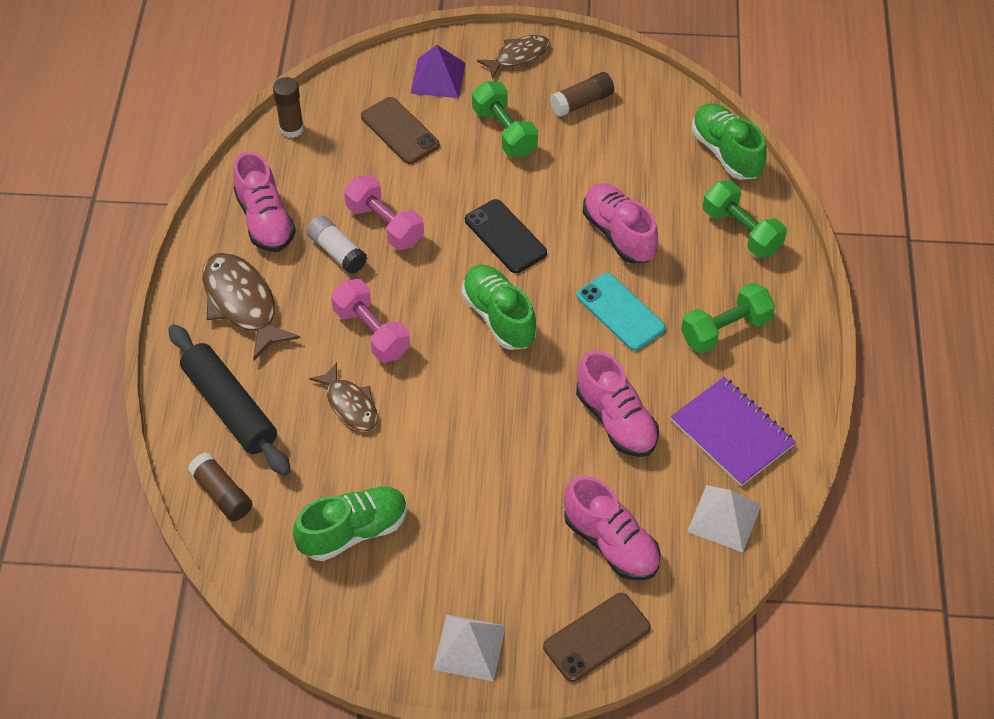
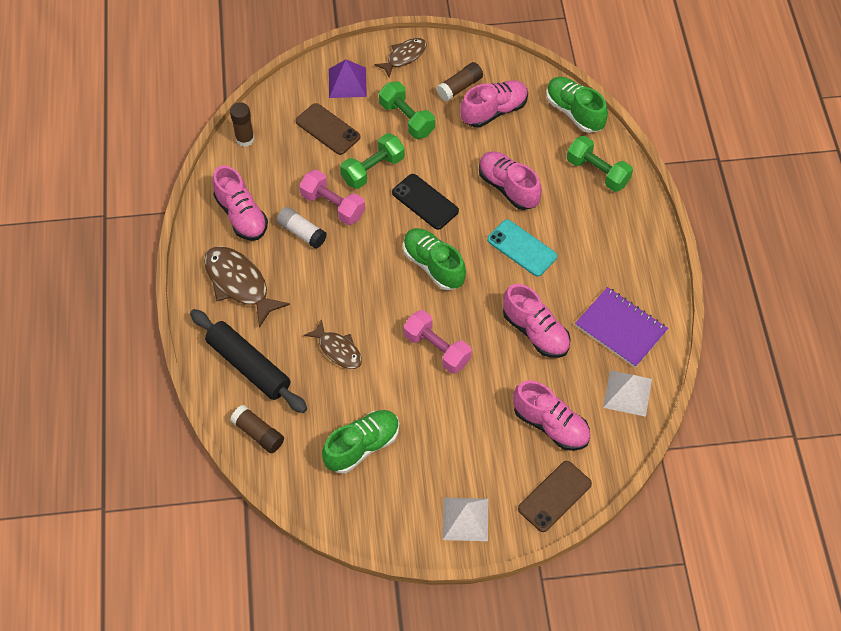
camera: 10 degrees left, 5 degrees up
(371, 332) = (341, 291): pink dumbbell -> pink dumbbell (437, 349)
(620, 137) = (494, 111): none -> pink shoe
(725, 330) = (600, 250): green dumbbell -> green dumbbell (373, 169)

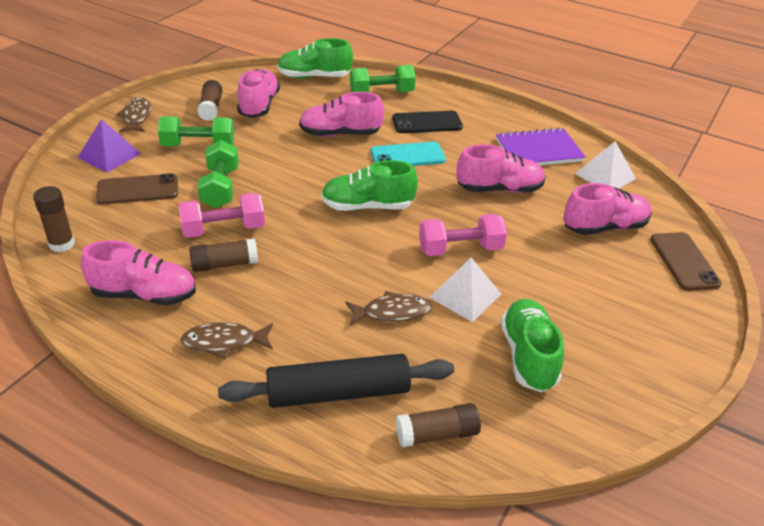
camera: 55 degrees left, 20 degrees down
(239, 284) = (224, 342): brown fish -> brown fish, size x0.62
(302, 232) = (224, 264): white glue stick -> brown glue stick
(425, 202) = (295, 178): black phone -> black phone (427, 123)
(465, 519) = (673, 328): white pyramid -> white pyramid (465, 295)

